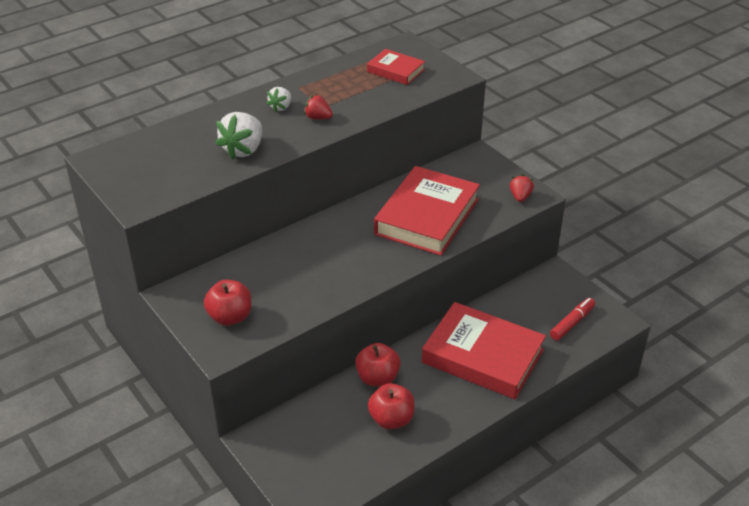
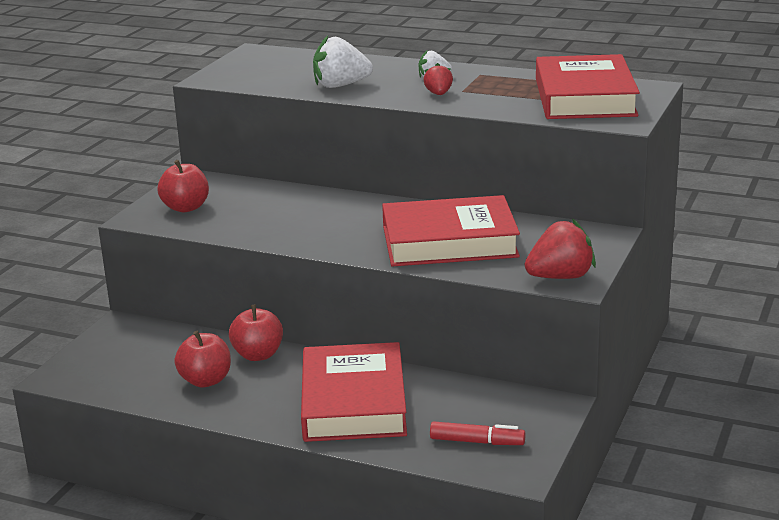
camera: 60 degrees right, 15 degrees down
(395, 71) = (584, 97): red book -> red book, size x1.94
(520, 197) = (560, 277): red strawberry -> red strawberry, size x1.76

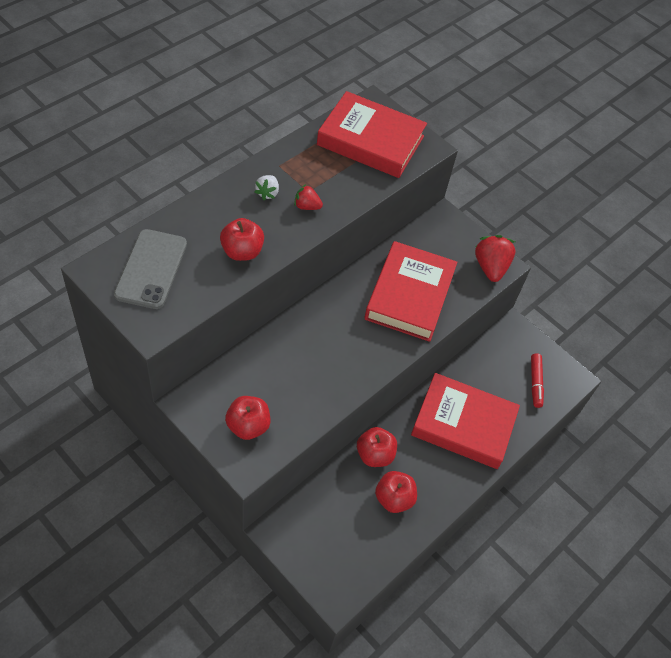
camera: 75 degrees left, 30 degrees up
(277, 64) = (151, 269): none -> grey phone
(340, 85) = (242, 251): white strawberry -> red apple
(477, 442) = (535, 383): red marker -> red marker turned 150 degrees clockwise

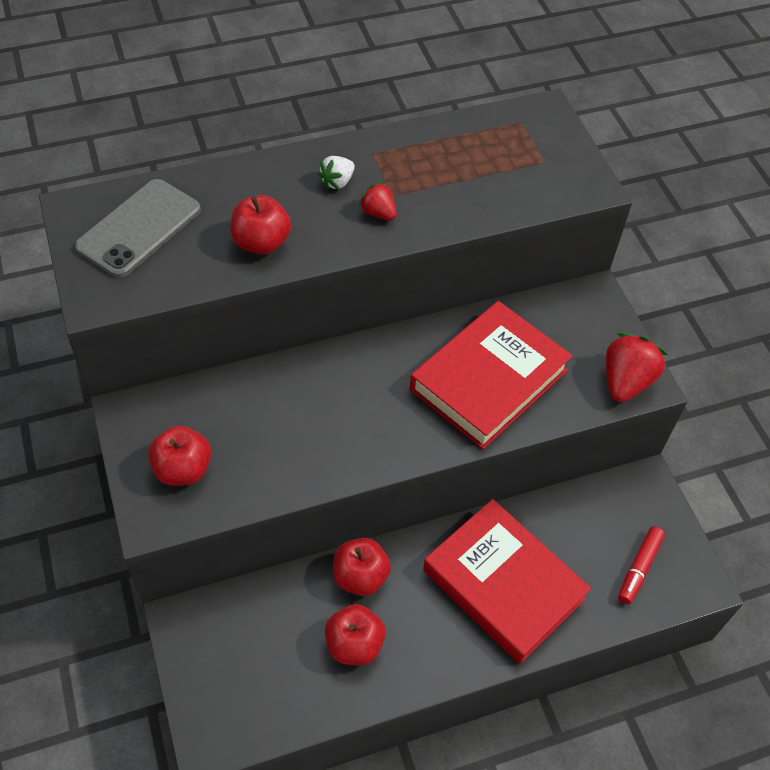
camera: 30 degrees right, 0 degrees up
(370, 141) = (513, 156): red book -> none

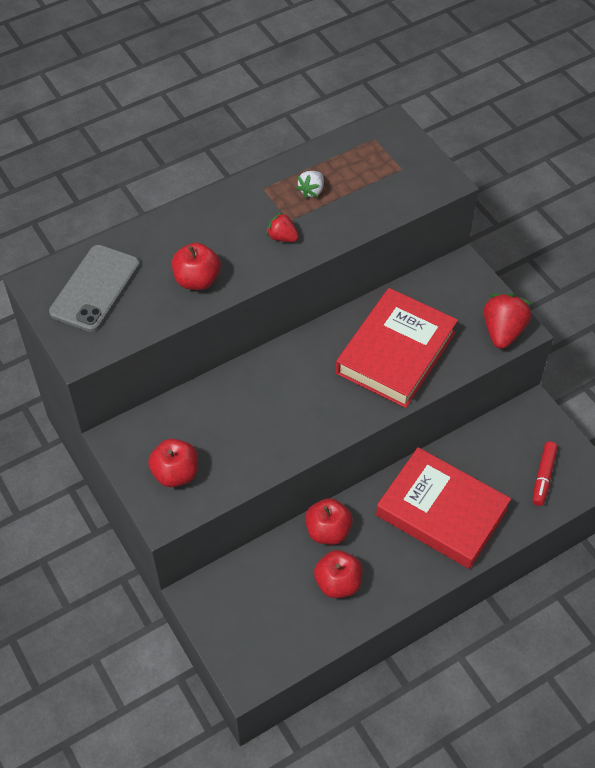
camera: 10 degrees left, 0 degrees up
(337, 182) = (242, 218): white strawberry -> white strawberry (311, 191)

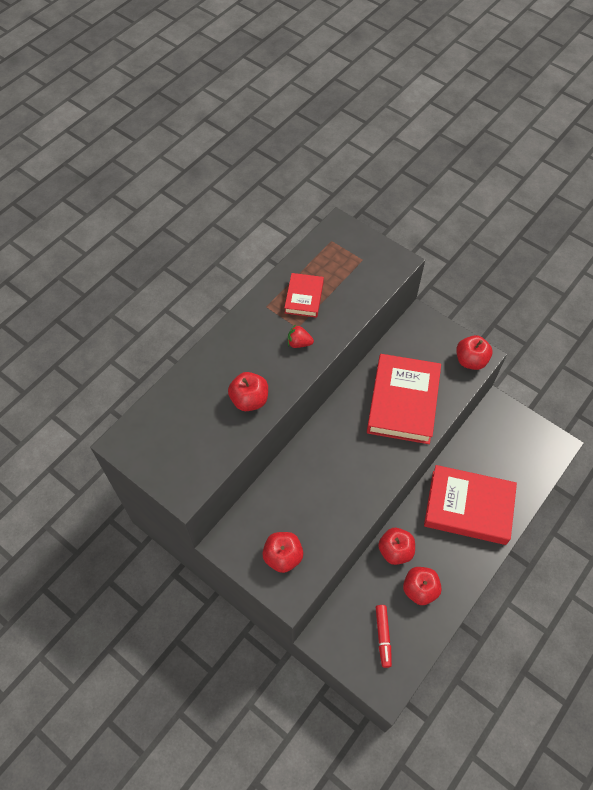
camera: 20 degrees left, 5 degrees up
(95, 288) = (171, 433): grey phone -> none
(311, 191) = (304, 297): white strawberry -> red book
(502, 331) = (470, 360): red strawberry -> red apple
(543, 477) = (525, 455): red marker -> red marker (383, 636)

